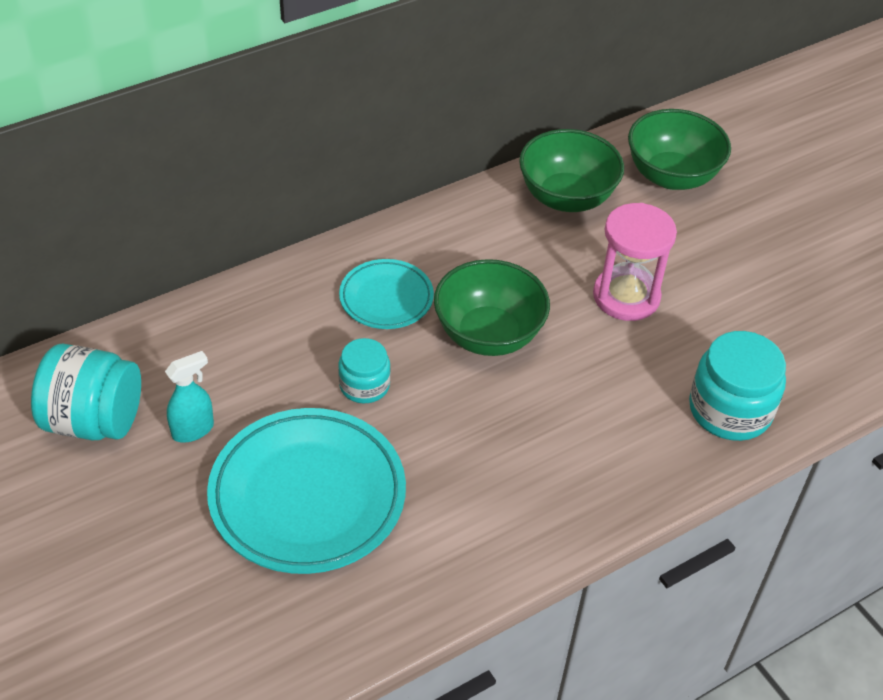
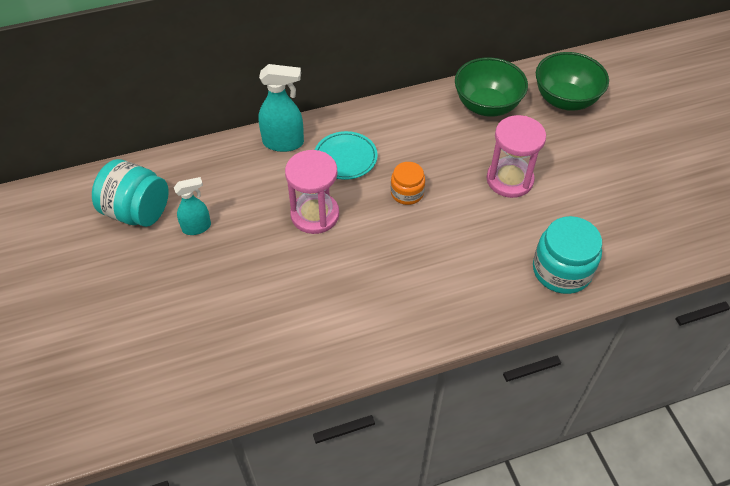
camera: 15 degrees right, 5 degrees up
(289, 288) = (284, 143): none -> turquoise spray bottle
(307, 496) = (257, 283): turquoise plate -> none
(364, 385) = (315, 215): turquoise jar -> pink hourglass
(488, 335) = (407, 193): green bowl -> orange jar

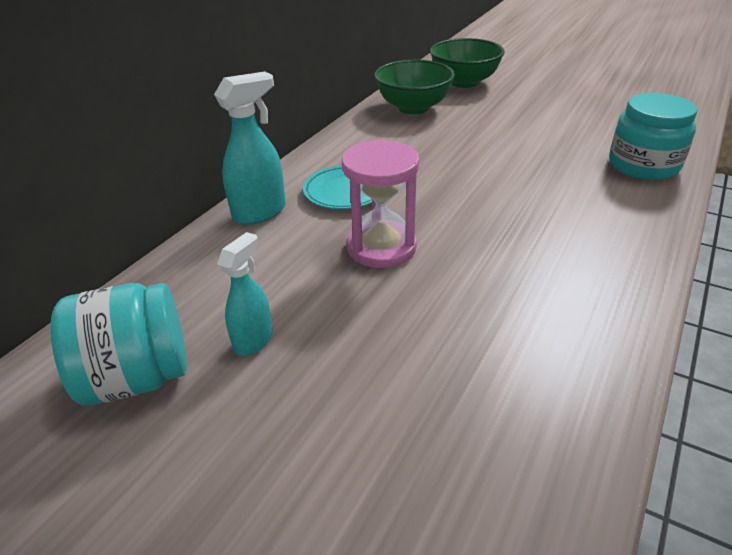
camera: 40 degrees left, 15 degrees down
(407, 193) = (442, 185): orange jar -> none
(509, 180) = (507, 137): pink hourglass -> none

